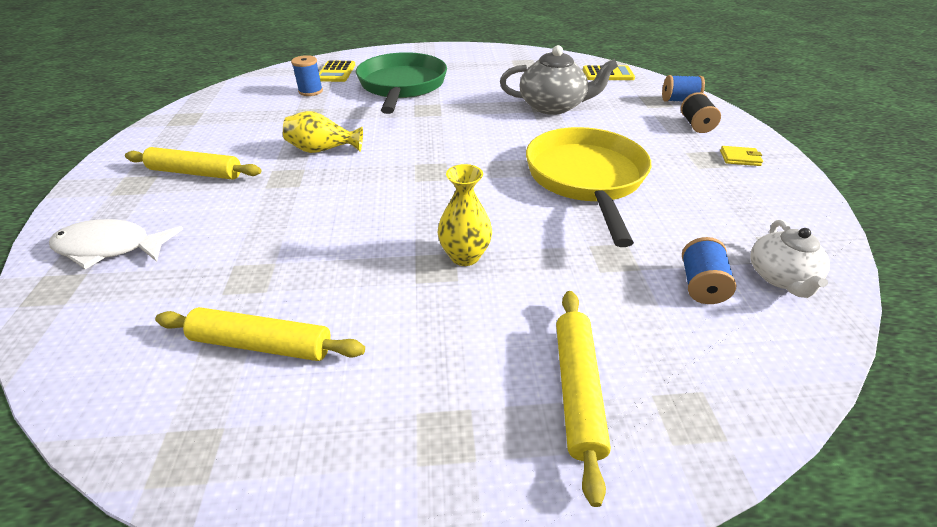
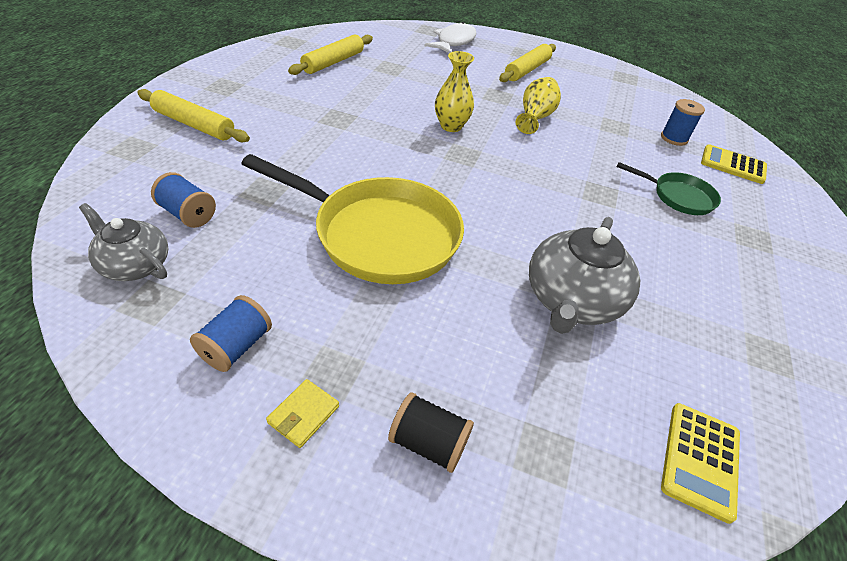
camera: 110 degrees right, 5 degrees up
(402, 86) = (678, 197): green pan -> green pan, size x0.51
(465, 256) = (336, 131): yellow vase -> yellow vase (451, 126)
(679, 100) = (533, 498): blue spool -> blue spool (236, 346)
(780, 277) = (135, 265): white teapot -> grey teapot

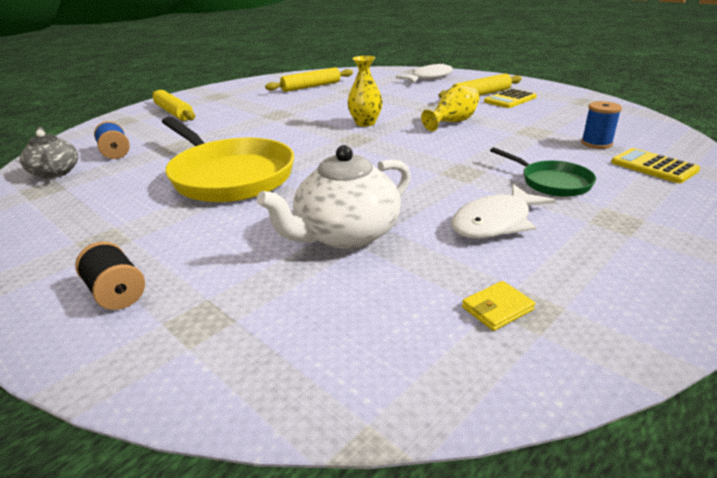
camera: 30 degrees right, 15 degrees down
(236, 346) = (61, 217): blue spool -> none
(303, 414) = (55, 259): yellow wallet -> yellow wallet (497, 308)
(571, 300) = (345, 234): grey teapot -> white teapot
(676, 257) = (495, 222): none -> white fish
(700, 460) = (343, 365): yellow calculator -> yellow calculator (510, 99)

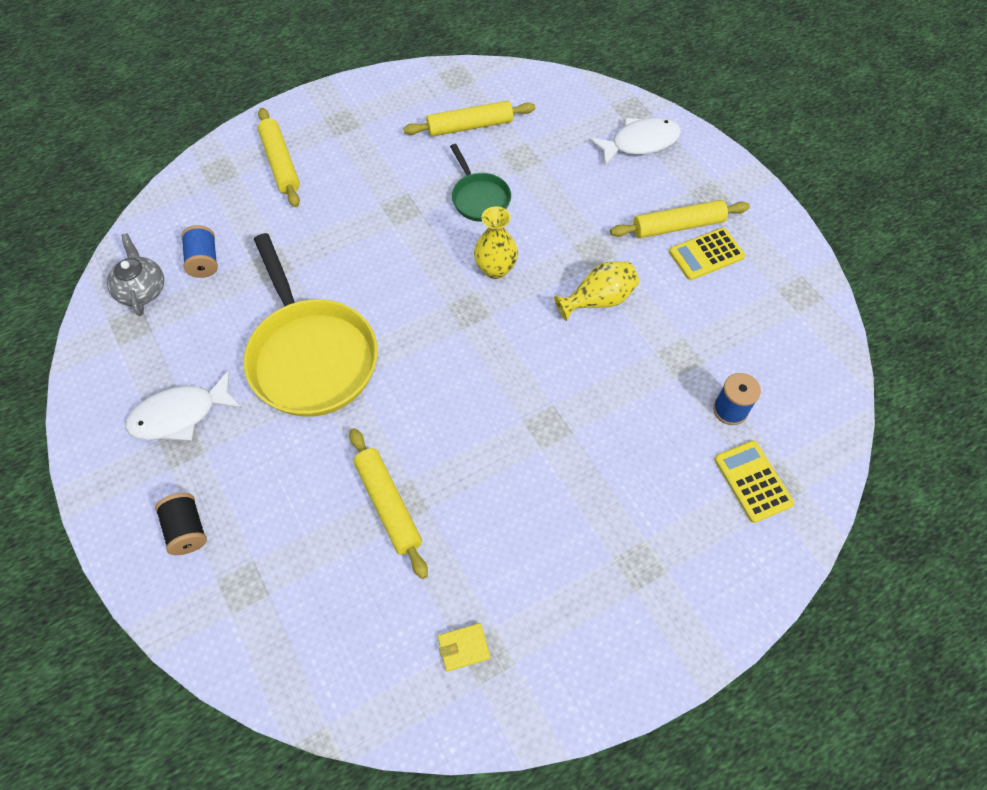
camera: 15 degrees right, 30 degrees up
(345, 234) = (388, 505): white teapot -> yellow rolling pin
(495, 222) = (528, 531): white fish -> white fish (180, 415)
(551, 182) = (625, 477): green pan -> green pan (479, 198)

